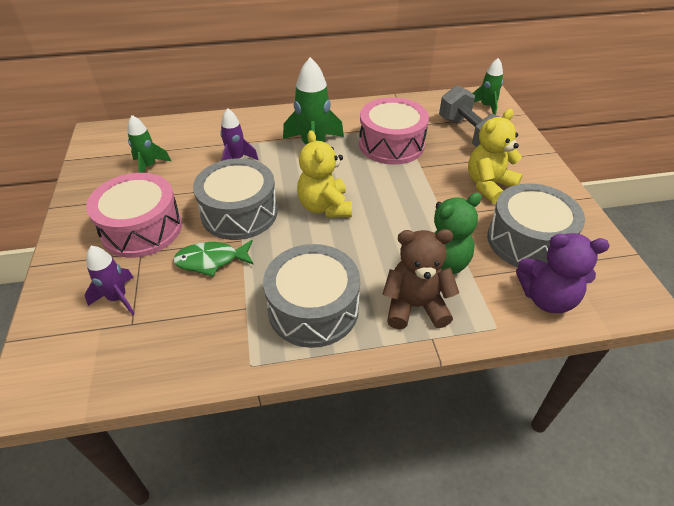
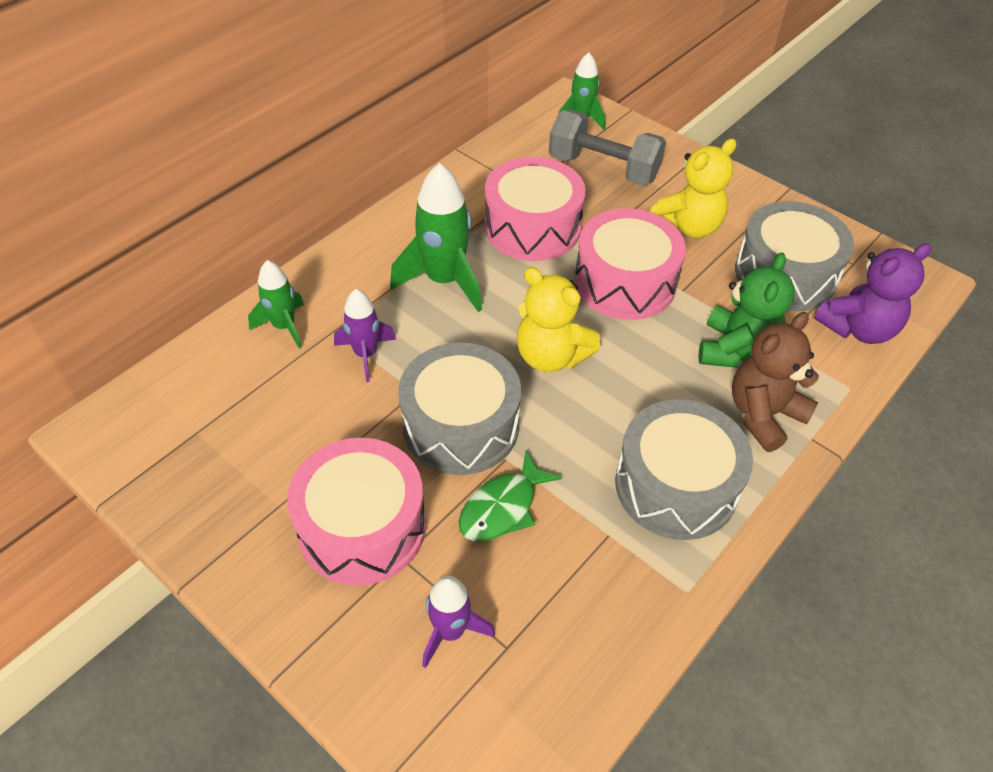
camera: 40 degrees left, 5 degrees up
(149, 166) = (253, 435): green rocket -> green rocket (284, 326)
(412, 194) = (625, 282): none -> pink drum
(489, 185) = (687, 227): yellow teddy bear -> yellow teddy bear turned 135 degrees counterclockwise

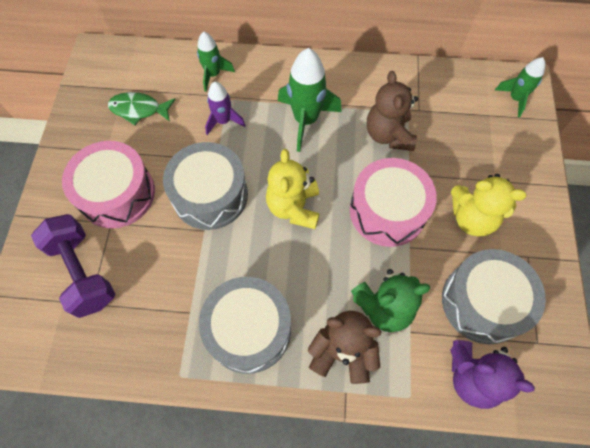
camera: 55 degrees right, 15 degrees up
(450, 631) = (83, 272): purple rocket -> purple dumbbell
(502, 507) = (171, 249): green fish -> green fish (139, 109)
(532, 227) = (388, 135): pink drum -> brown teddy bear
(603, 168) = (479, 139): grey dumbbell -> none

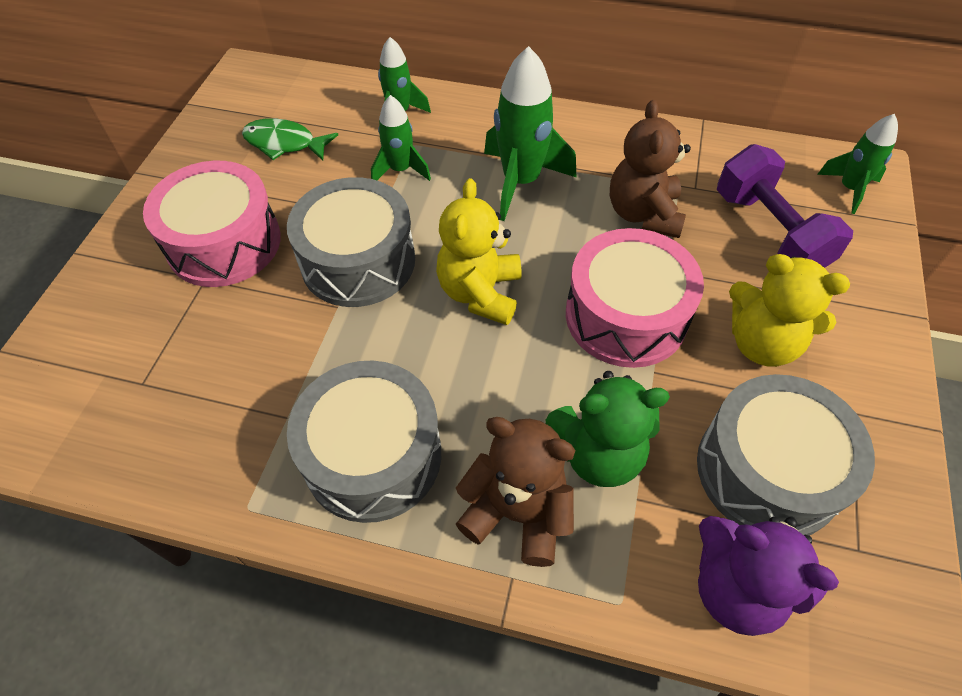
camera: 10 degrees right, 10 degrees down
(83, 272) = (145, 339): purple dumbbell -> purple dumbbell (769, 232)
(223, 121) = (400, 170): purple rocket -> green rocket

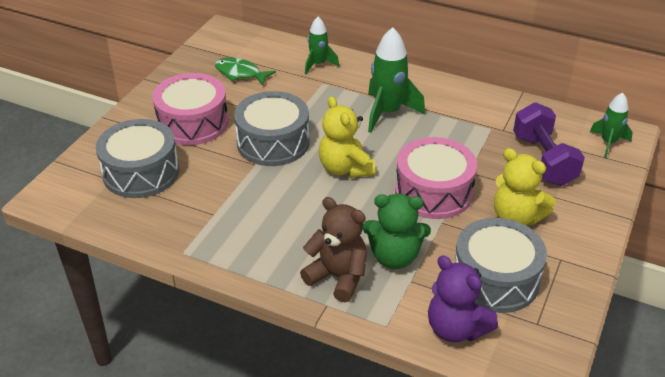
camera: 10 degrees right, 15 degrees down
(373, 455) = (260, 239): grey drum -> grey drum (141, 172)
(400, 170) = (311, 97): green rocket -> none
(480, 293) = (345, 168): yellow teddy bear -> yellow teddy bear turned 45 degrees counterclockwise
(643, 214) = (463, 140): brown teddy bear -> none

